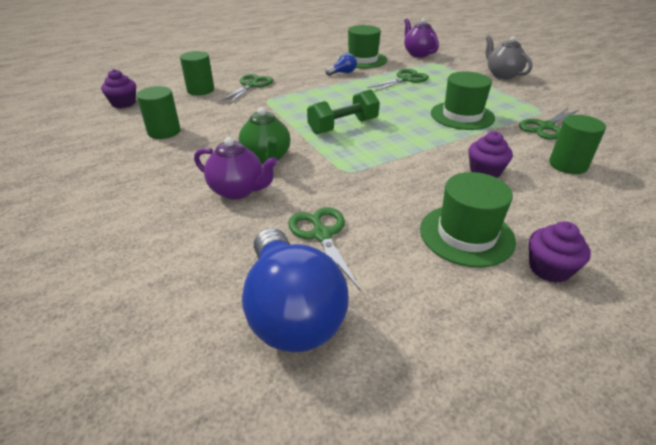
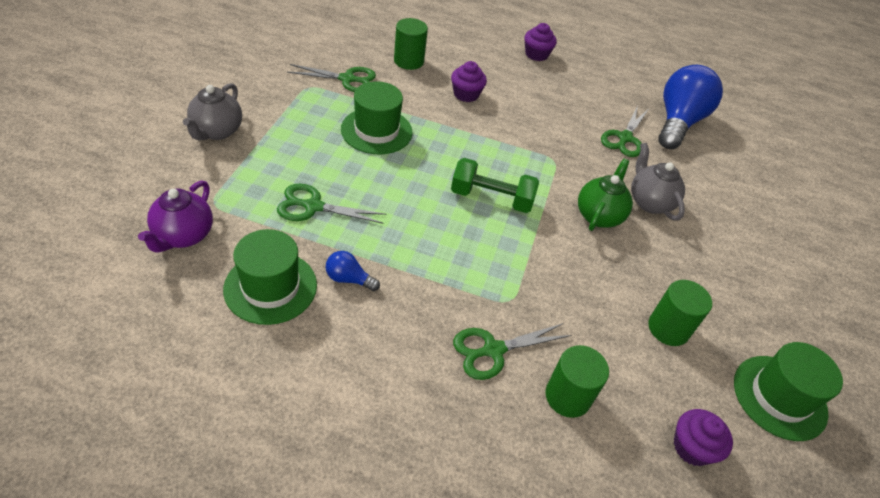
camera: 140 degrees left, 10 degrees up
(238, 190) = (649, 202): purple teapot -> grey teapot
(466, 235) = (547, 85): green hat -> green hat (779, 397)

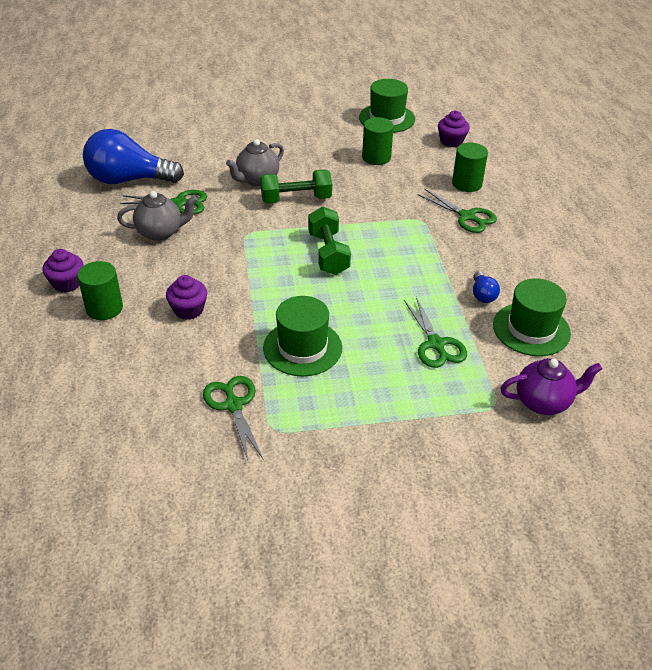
camera: 110 degrees left, 5 degrees down
(217, 131) = (410, 460): grey teapot -> grey teapot (160, 232)
(408, 61) = (156, 372): green cylinder -> green cylinder (104, 308)
(599, 215) = (296, 199): green teapot -> green dumbbell

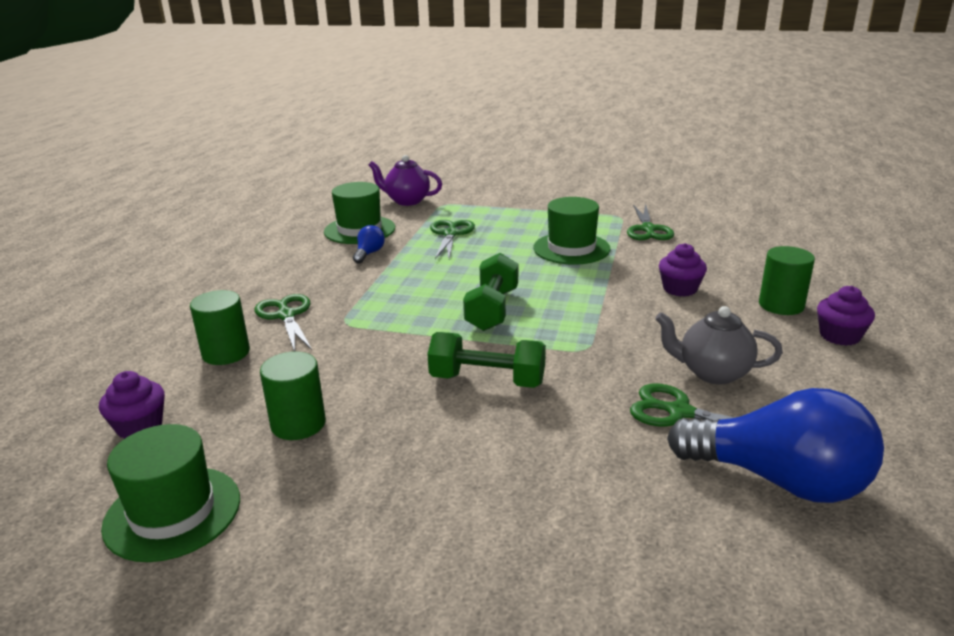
camera: 155 degrees left, 15 degrees down
(257, 180) = (531, 426): grey teapot -> none

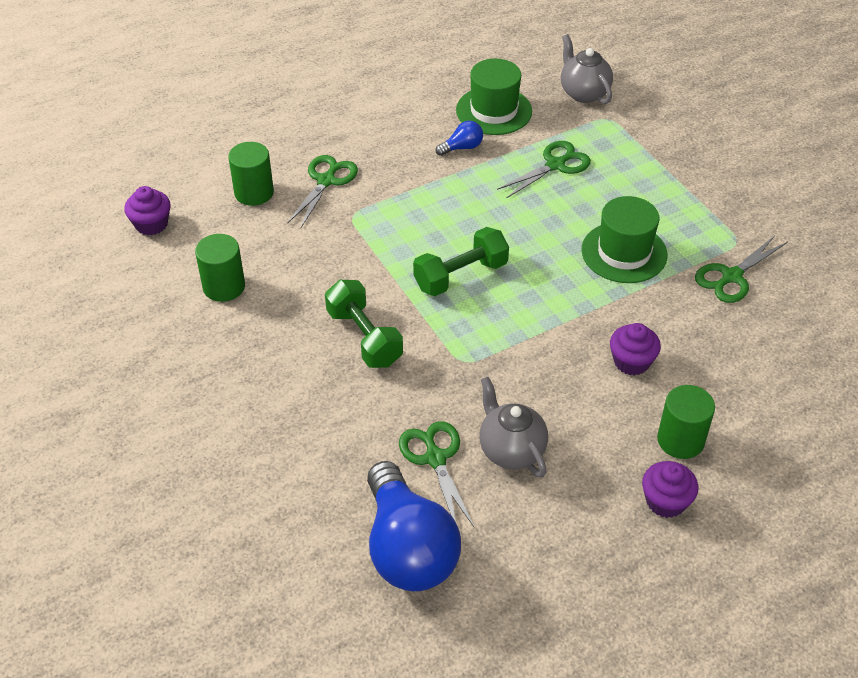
camera: 45 degrees right, 20 degrees up
(173, 512) = (106, 302): green hat -> none
(407, 201) = (583, 93): purple teapot -> grey teapot

